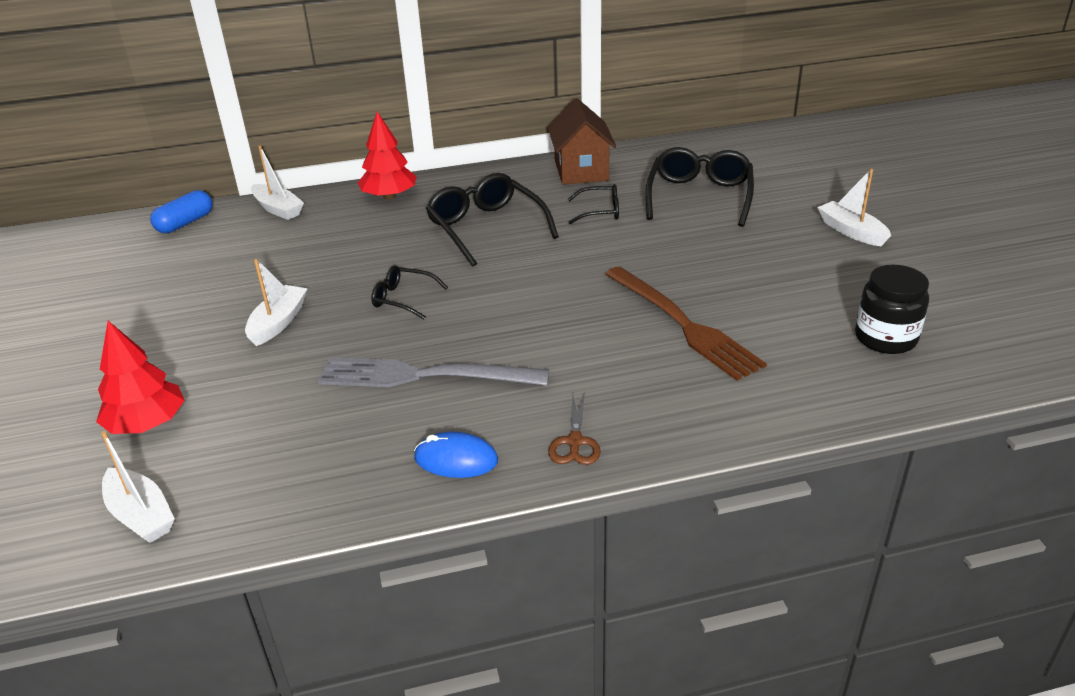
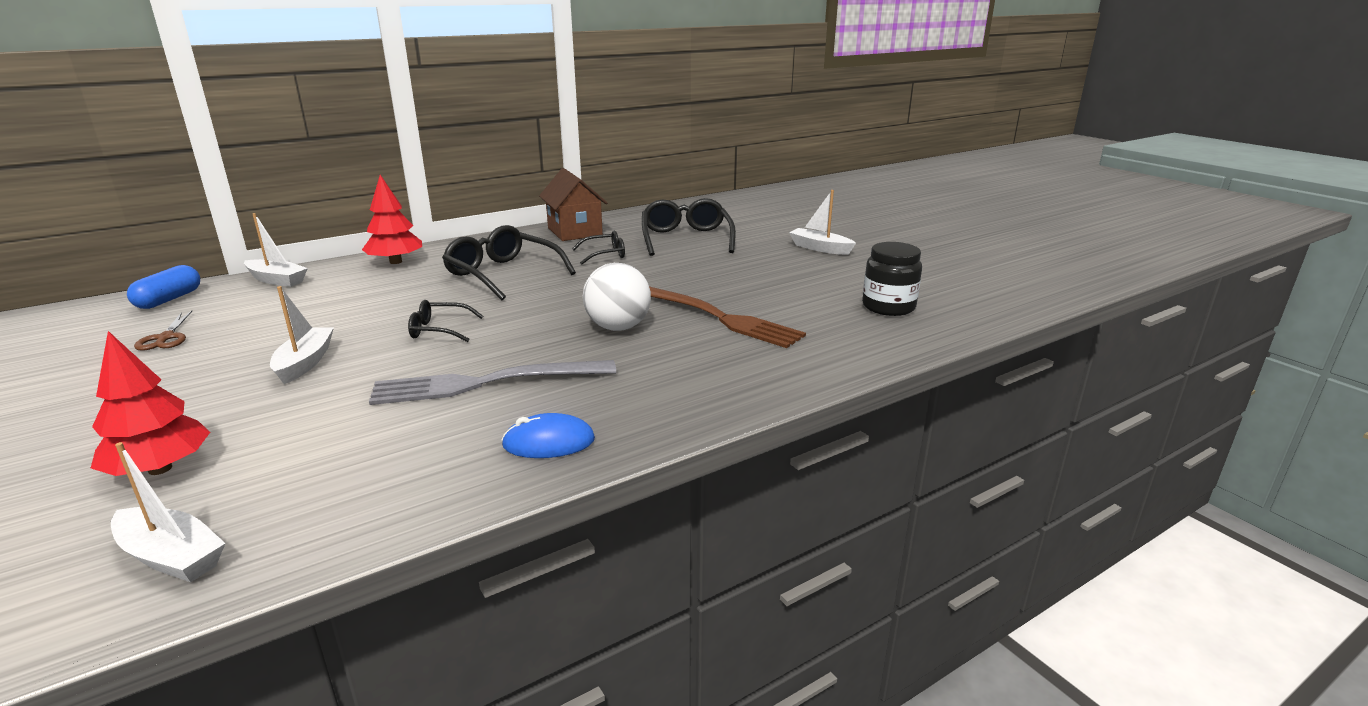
camera: 20 degrees left, 10 degrees down
(573, 322) = (618, 327): none -> white ball
(575, 442) = (664, 410): brown scissors -> brown scissors (166, 338)

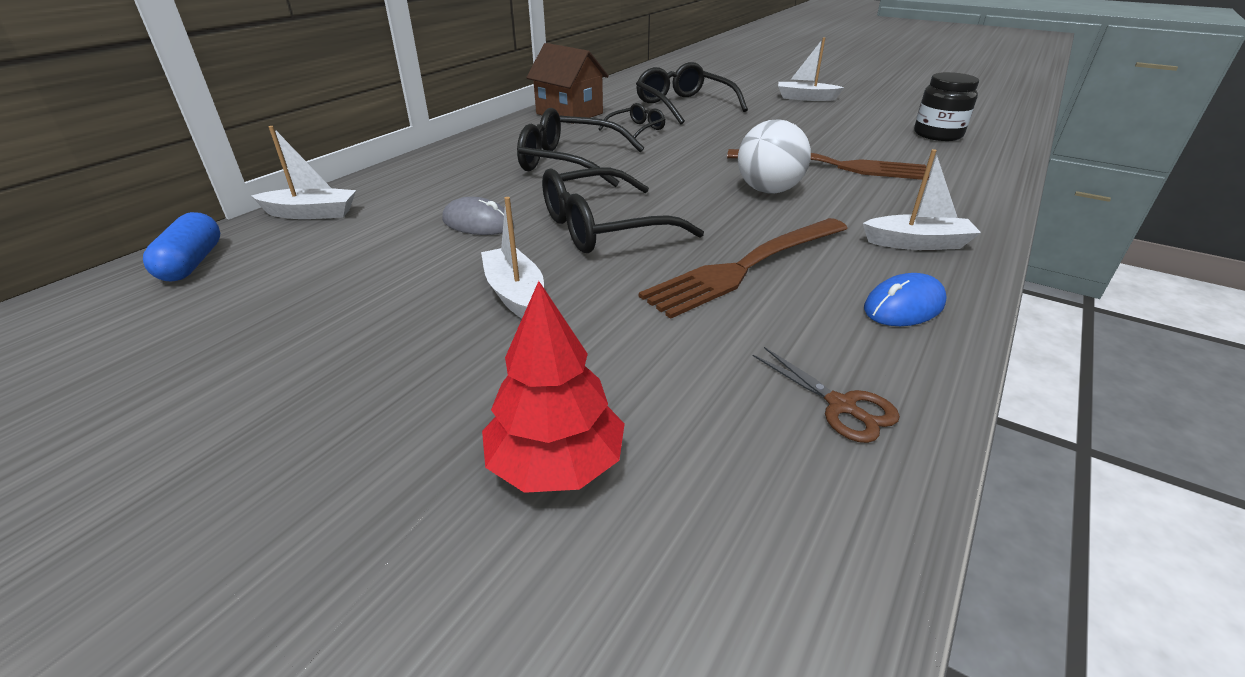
camera: 25 degrees left, 10 degrees up
(166, 338) = (272, 309): brown scissors -> brown scissors (841, 406)
(171, 556) = (764, 560): white boat -> white boat (917, 243)
(363, 308) = (478, 223): none -> grey mouse
(395, 262) = (428, 170): red tree -> none
(440, 330) = (604, 227): black glasses -> black glasses, size x1.85
(485, 383) = (745, 267): grey fork -> brown fork

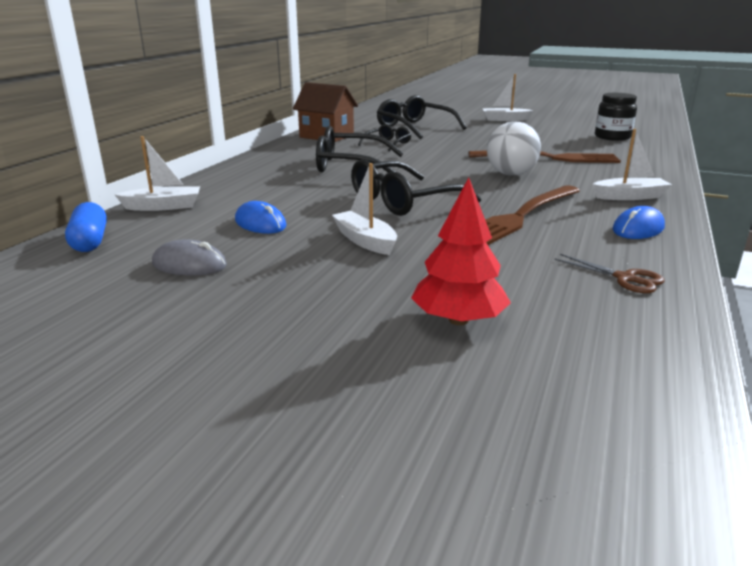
camera: 10 degrees left, 10 degrees down
(405, 251) = (260, 223): none -> blue mouse
(478, 223) = (305, 204): grey mouse -> grey mouse (189, 264)

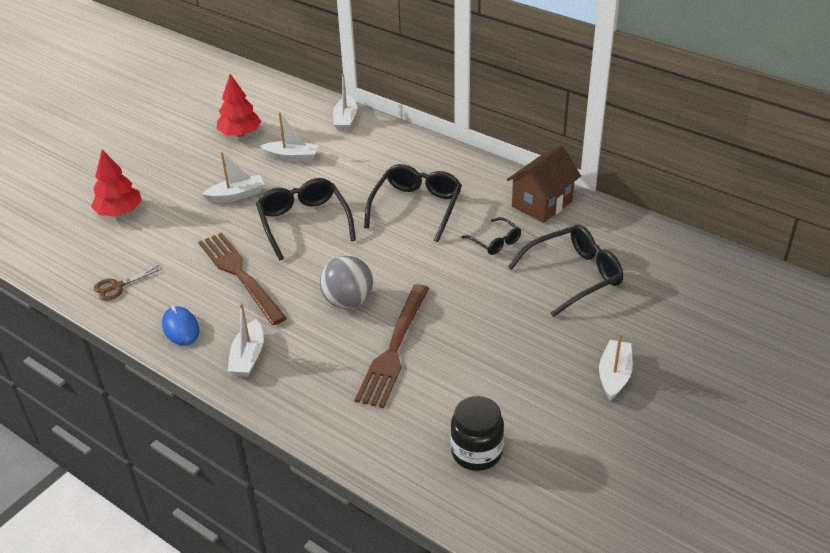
camera: 105 degrees right, 15 degrees up
(90, 241) = (294, 101): blue capsule -> none
(189, 264) = (240, 134): grey mouse -> red tree
(260, 223) = (291, 157): blue mouse -> white boat
(511, 174) = (348, 301): white ball -> grey ball

